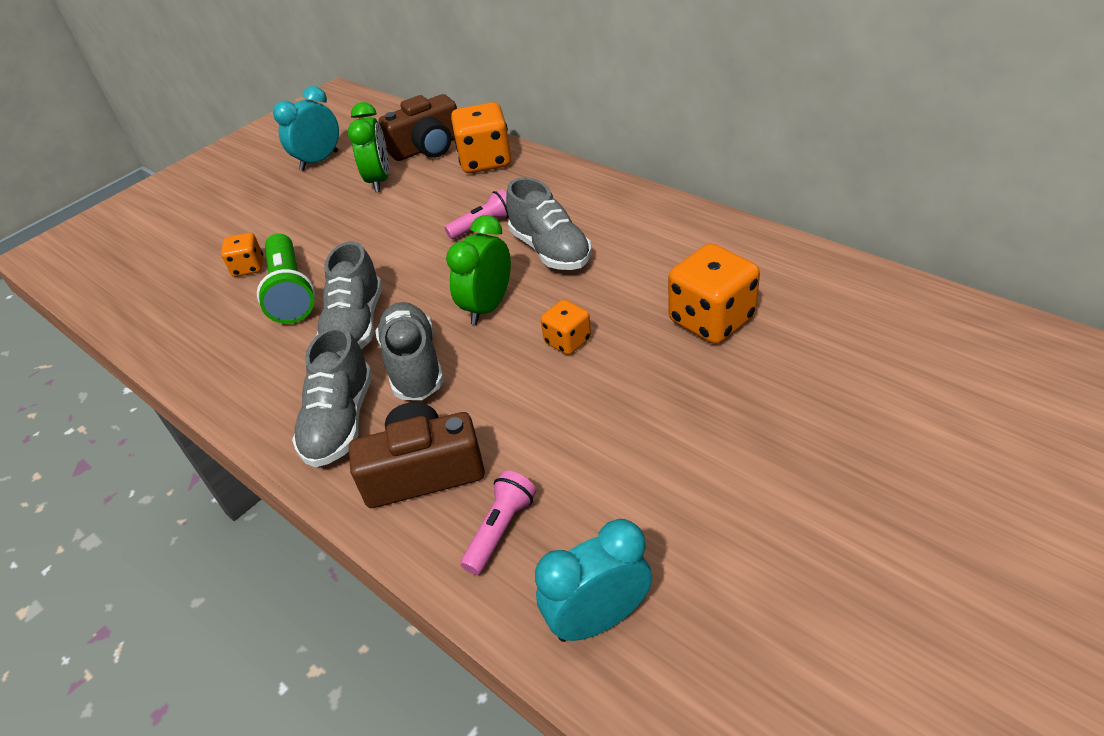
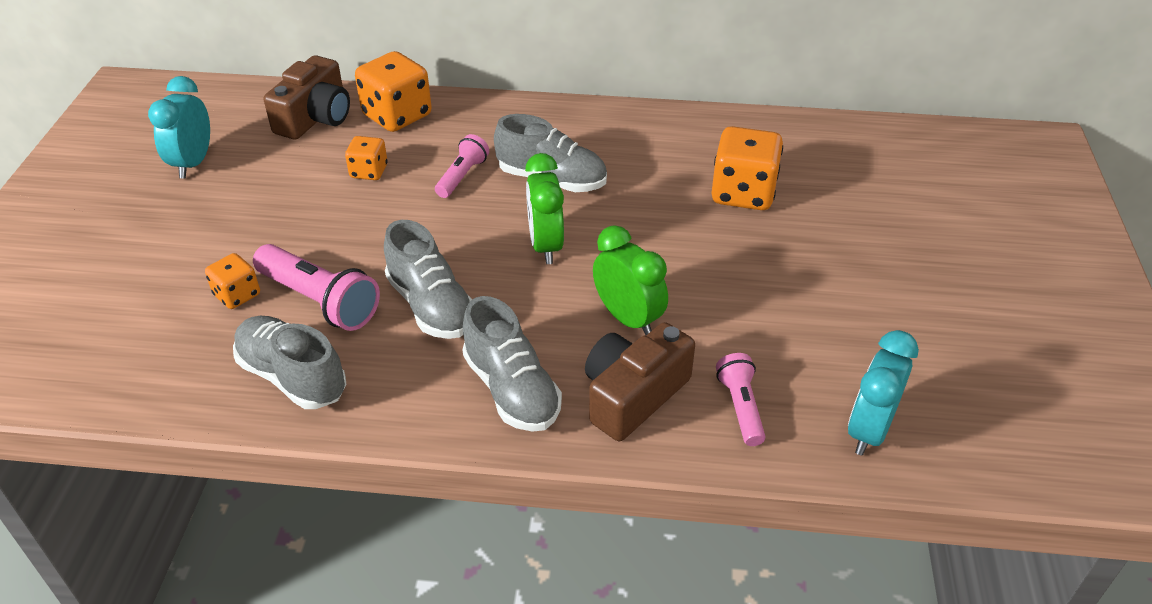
camera: 40 degrees left, 0 degrees up
(291, 292) = (320, 301): green flashlight -> pink flashlight
(379, 180) = (296, 164): green clock -> green clock (628, 318)
(414, 365) = (530, 318): grey shoe -> grey shoe (292, 377)
(567, 341) = (646, 249): orange dice -> orange dice (369, 171)

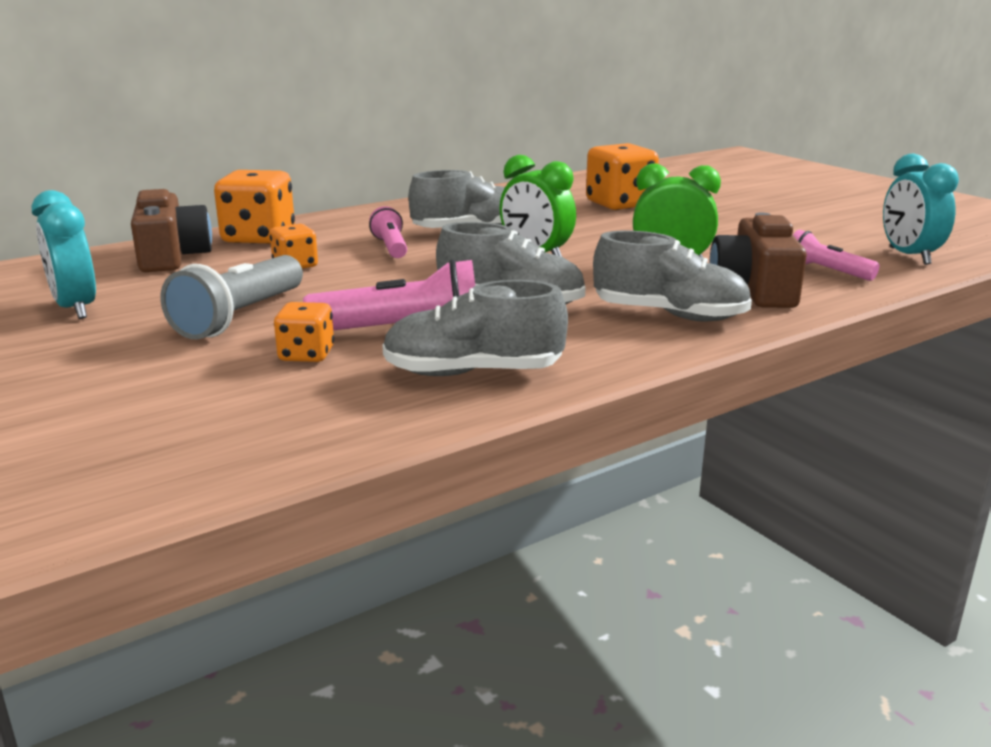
camera: 40 degrees left, 20 degrees down
(258, 225) = (240, 317): none -> grey flashlight

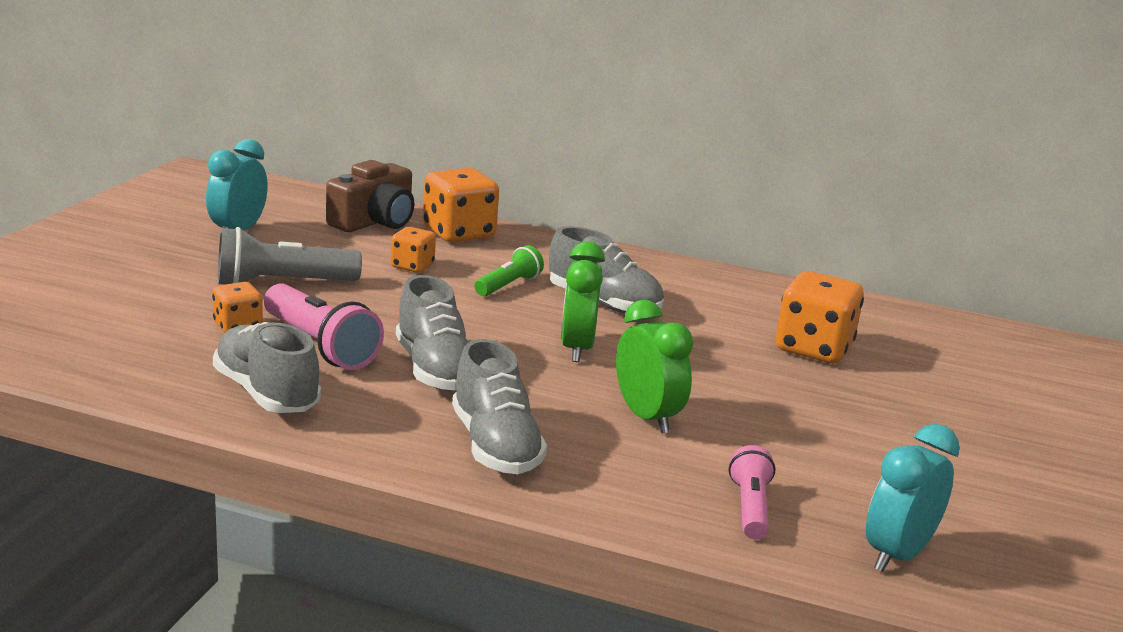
camera: 50 degrees right, 0 degrees up
(390, 247) = (508, 285): pink flashlight -> green flashlight
(754, 289) = (629, 475): brown camera -> none

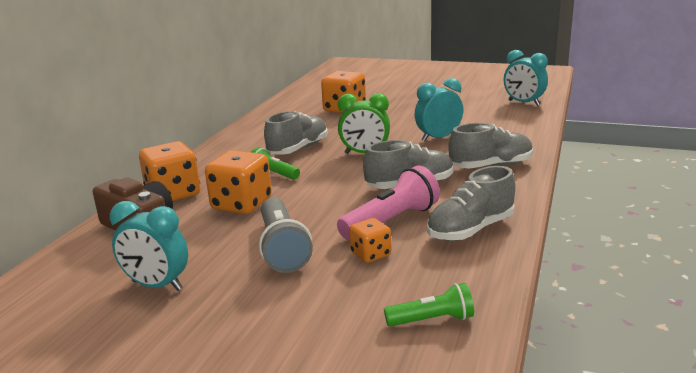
camera: 85 degrees left, 0 degrees up
(76, 344) = (432, 320): none -> green flashlight
(412, 266) = (241, 204): orange dice -> orange dice, size x1.79
(646, 417) = (438, 138): green clock -> turquoise clock
(750, 507) = (508, 121): pink flashlight -> none

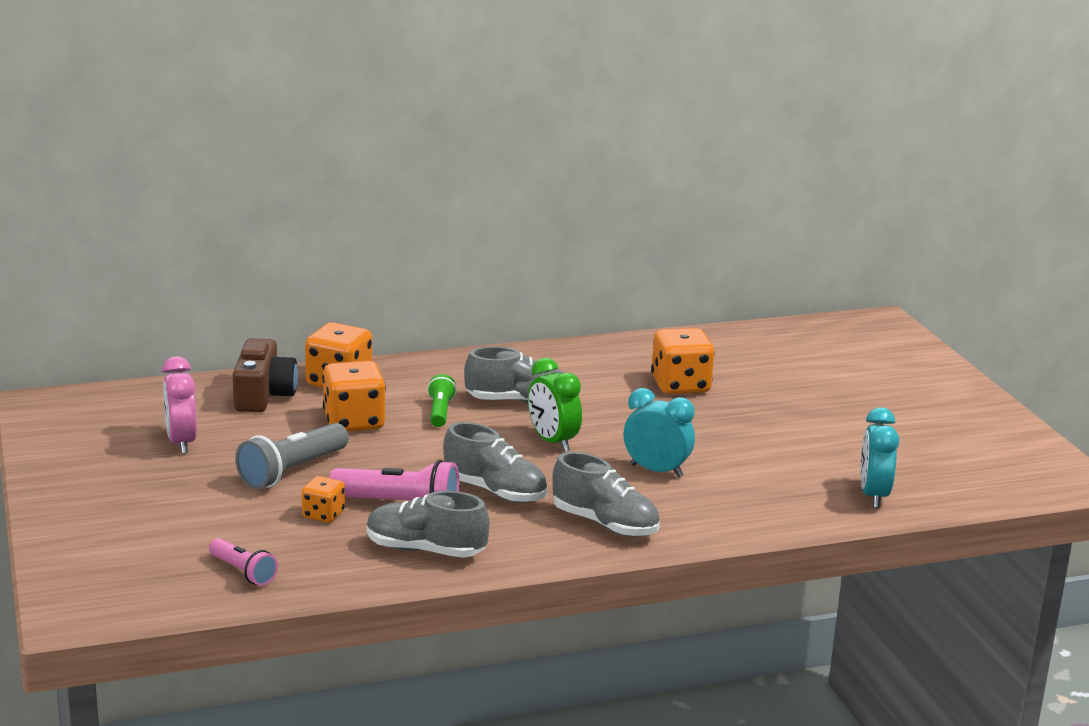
camera: 50 degrees right, 0 degrees up
(157, 285) = (181, 442): turquoise clock -> pink clock
(432, 320) = (243, 572): green flashlight -> pink flashlight

